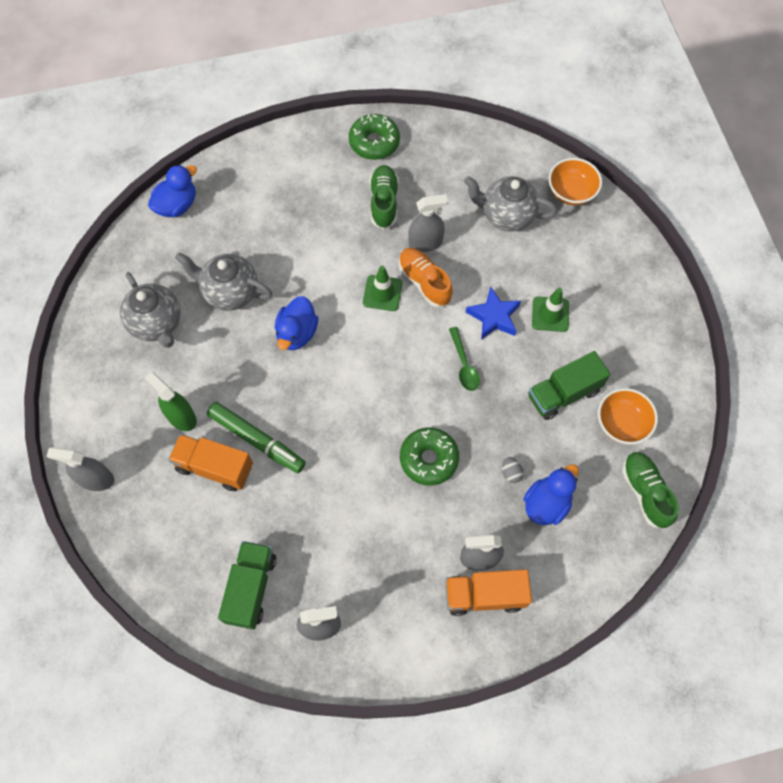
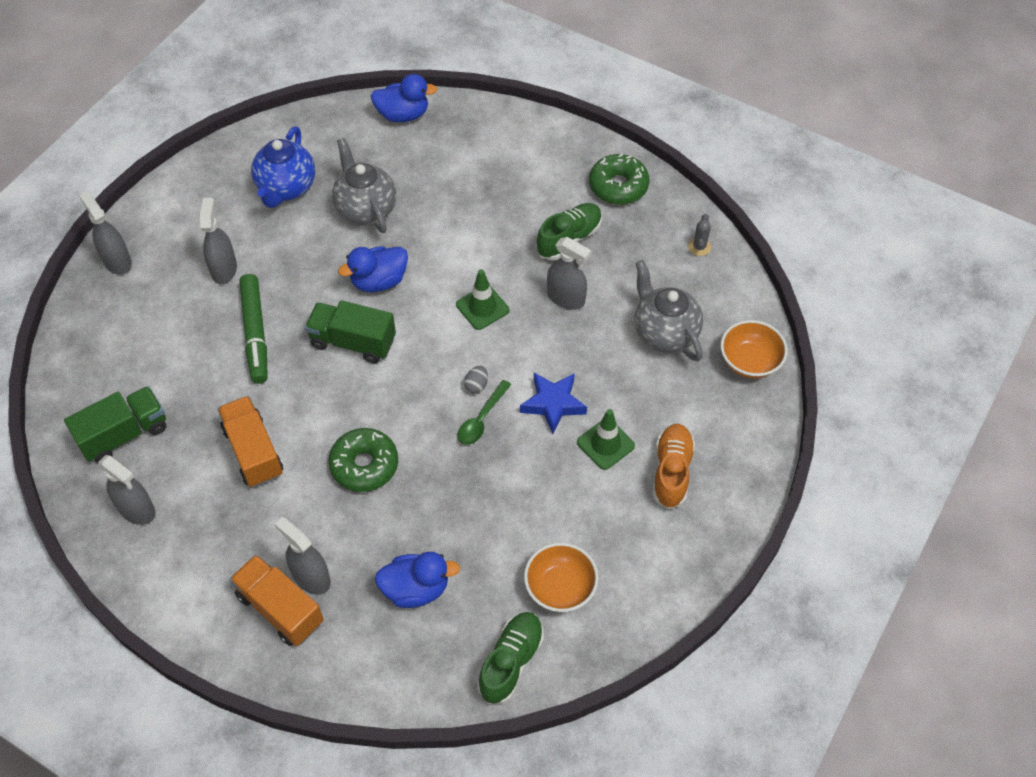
camera: 45 degrees right, 10 degrees down
(157, 324) = (286, 188): grey teapot -> blue teapot
(181, 417) = (224, 269): green spray bottle -> grey spray bottle
(214, 467) = (203, 325): orange truck -> orange truck (253, 451)
(424, 282) = (527, 327): orange shoe -> orange shoe (671, 471)
(465, 143) = (699, 247): none -> grey cactus
(511, 473) = (416, 537): grey egg -> grey egg (476, 385)
(563, 393) = (538, 517): green truck -> green truck (353, 342)

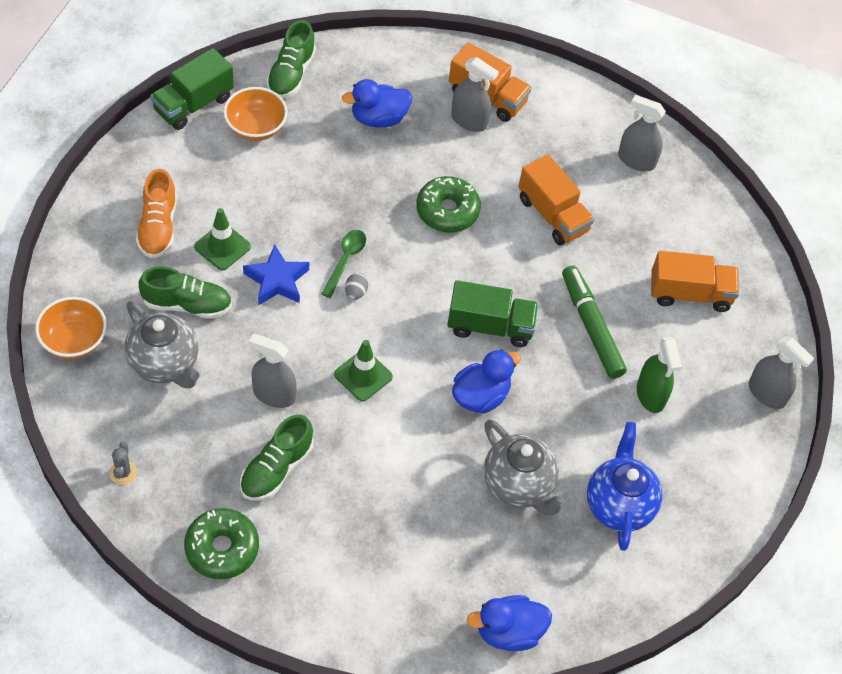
camera: 165 degrees right, 0 degrees up
(124, 434) = (676, 220): green truck -> green truck (193, 104)
(145, 357) = (690, 293): none -> orange truck
(224, 269) = (650, 395): grey spray bottle -> green spray bottle
(642, 387) = (187, 304): none -> green shoe

